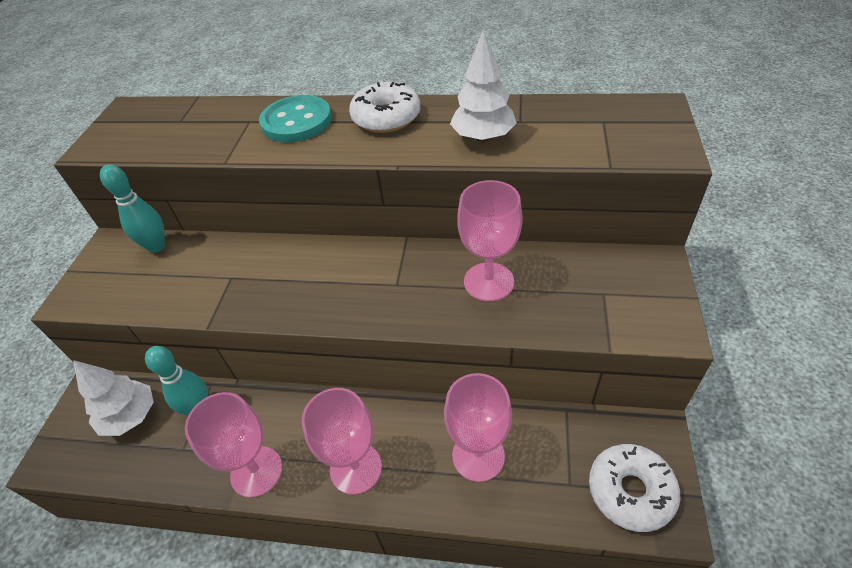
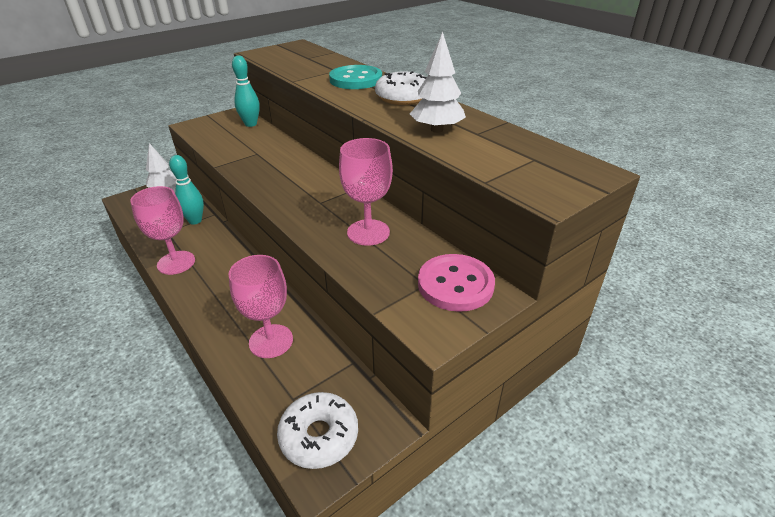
camera: 40 degrees right, 10 degrees down
(356, 468) = (212, 296): pink goblet -> none
(622, 276) = (455, 284): none -> pink button

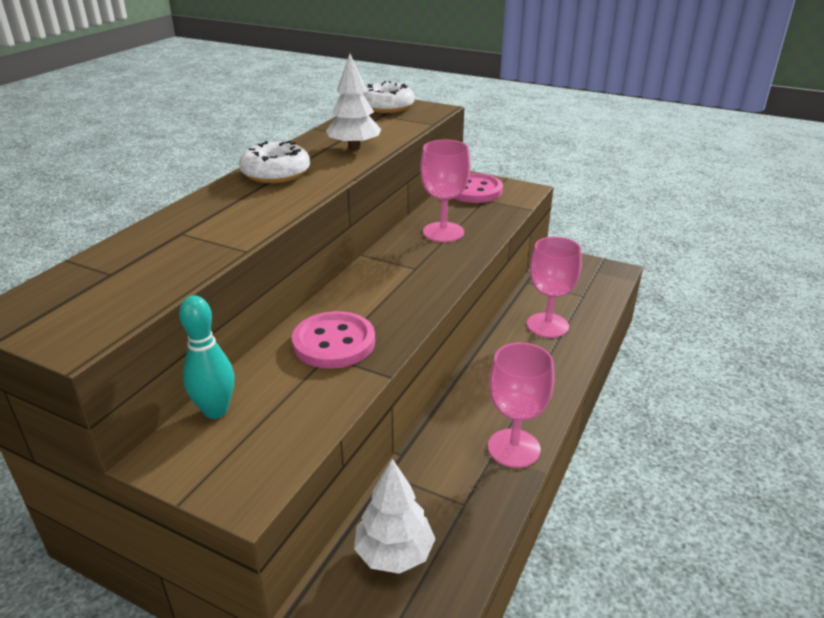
camera: 115 degrees left, 5 degrees down
(195, 221) = (418, 487): turquoise bowling pin -> none
(266, 157) = (334, 342): none -> pink button
(319, 436) = (594, 277): white donut -> white donut (387, 107)
(356, 80) = (222, 209): turquoise button -> none

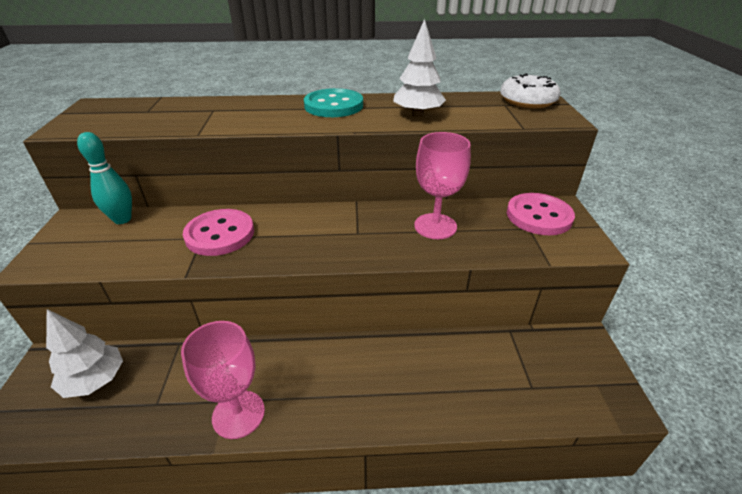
camera: 60 degrees right, 5 degrees up
(276, 173) = (333, 105): white donut -> turquoise button
(547, 325) = (447, 374): pink goblet -> none

